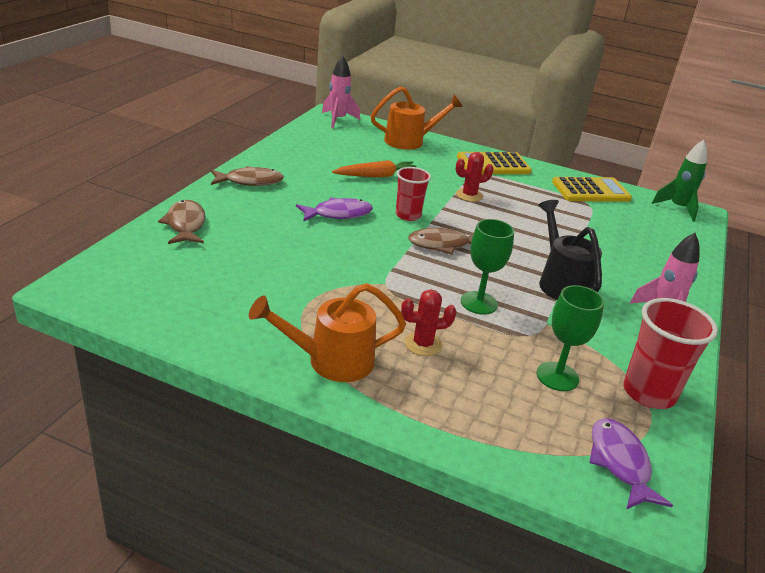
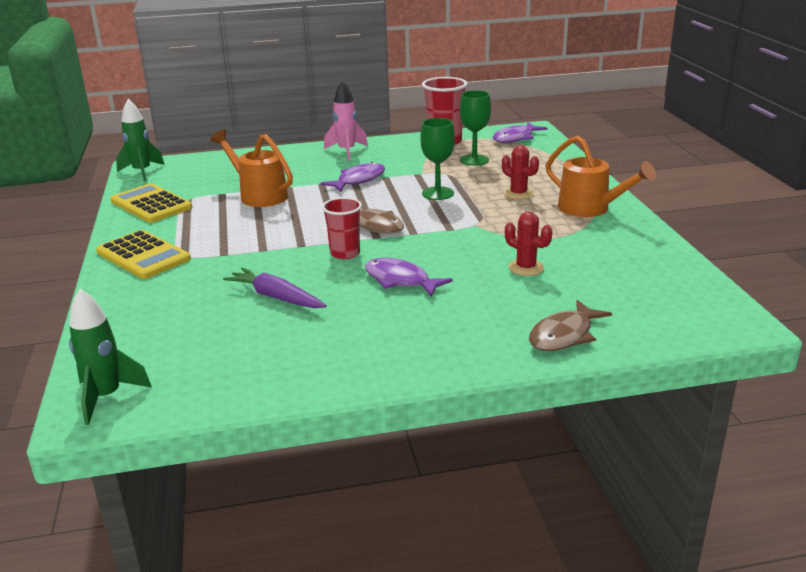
camera: 120 degrees left, 5 degrees down
(250, 181) = (415, 354): brown fish -> none
(338, 120) = (106, 397): pink rocket -> green rocket
(377, 176) = (276, 297): orange carrot -> purple carrot
(410, 141) = (128, 318): orange watering can -> orange watering can (258, 195)
(469, 195) = (251, 244): red cactus -> red cactus (526, 268)
(561, 282) = (358, 180): black watering can -> purple fish

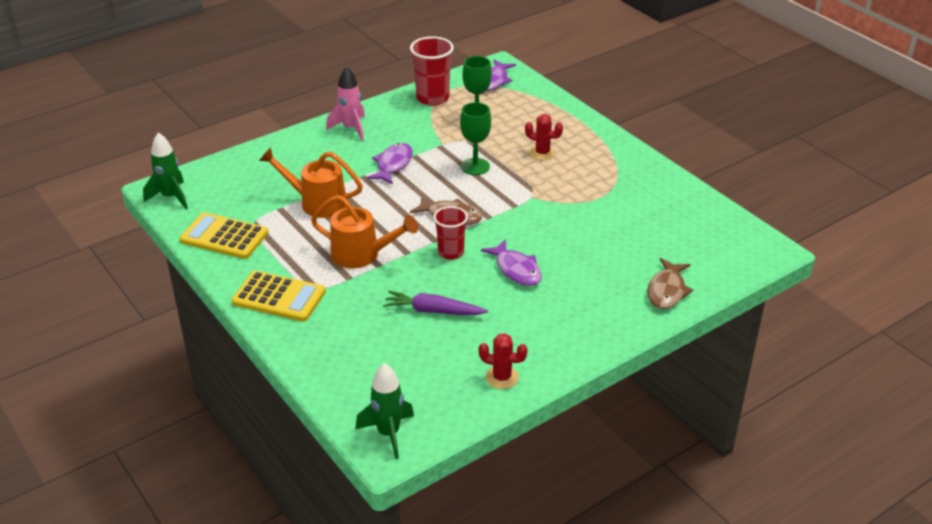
camera: 25 degrees left, 10 degrees up
(400, 280) = (516, 270): purple fish -> purple fish turned 135 degrees counterclockwise
(526, 268) = (601, 233): red cactus -> red cactus (502, 377)
(591, 209) = (610, 159): orange watering can -> orange watering can (362, 255)

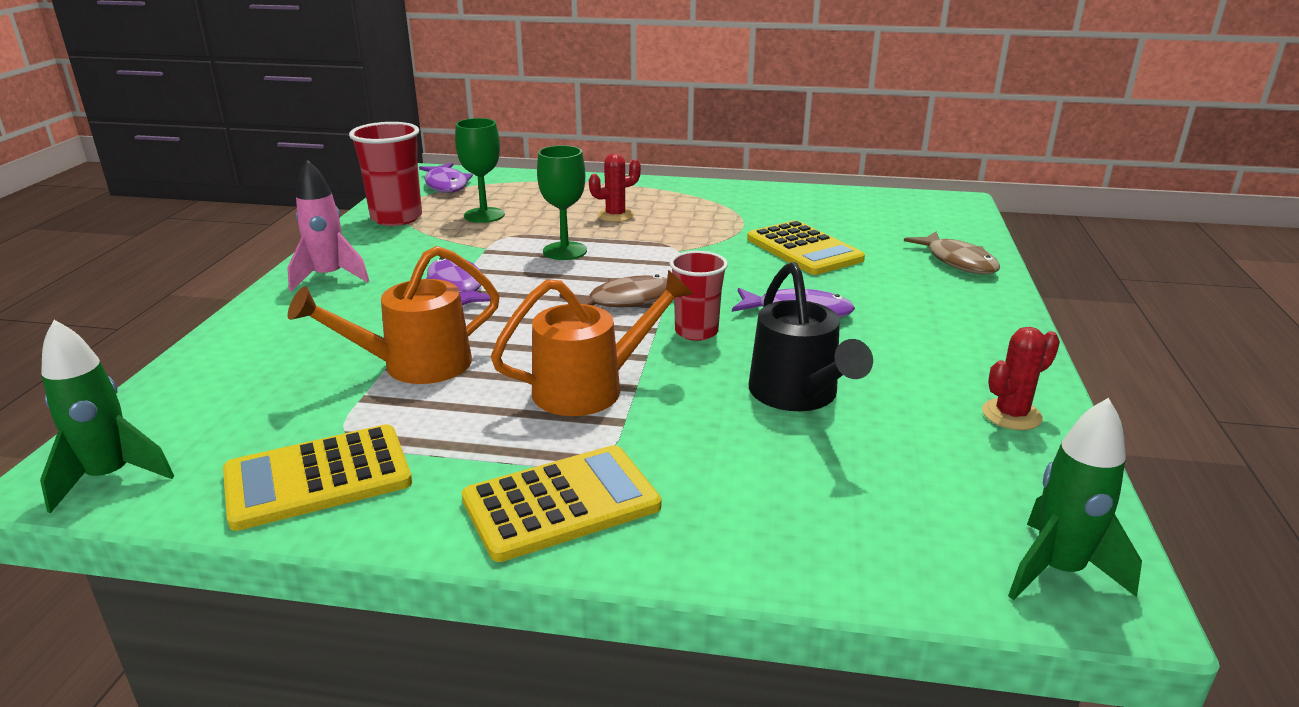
camera: 45 degrees left, 10 degrees down
(433, 311) = (799, 396): purple carrot -> black watering can
(598, 233) = (804, 249): none -> yellow calculator

